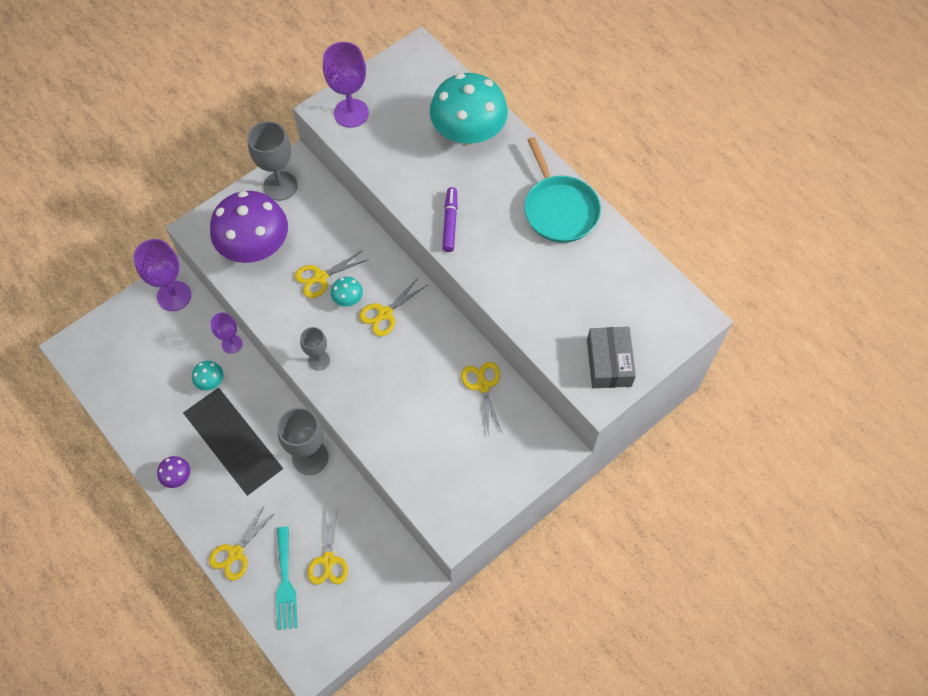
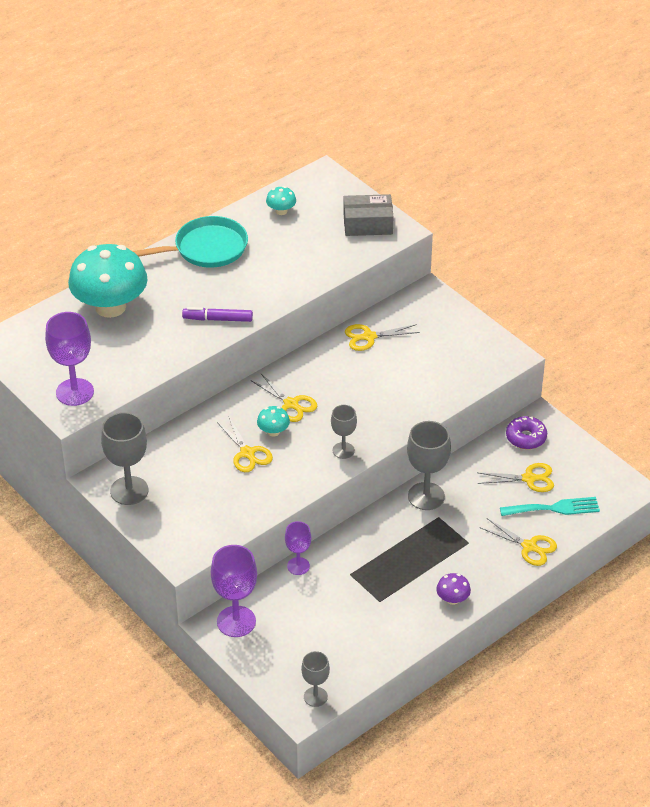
camera: 90 degrees left, 20 degrees down
(83, 359) = (315, 697): none -> grey goblet
(210, 381) = (343, 581): turquoise mushroom -> turquoise mushroom (281, 211)
(255, 246) = (207, 507): purple mushroom -> none
(387, 561) = (526, 438): none -> purple donut

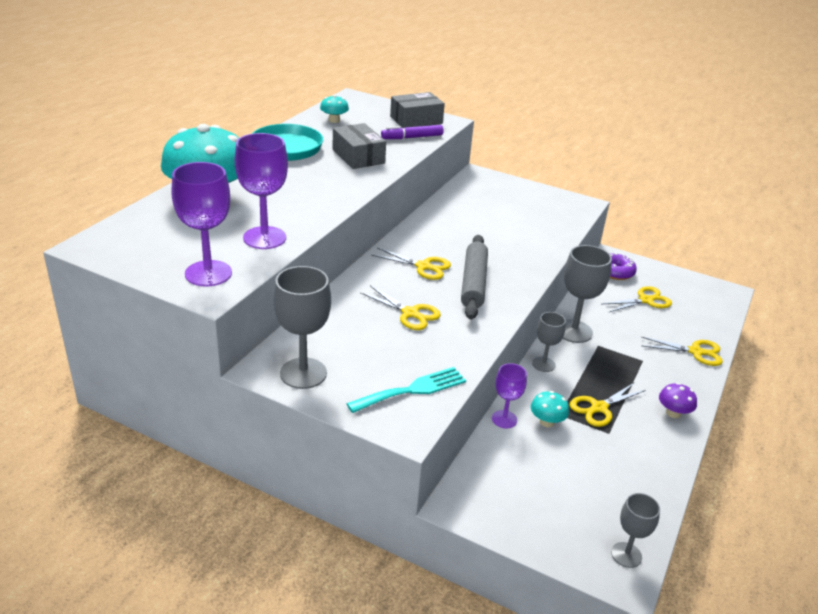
camera: 25 degrees left, 10 degrees down
(218, 319) = (329, 194): purple marker -> purple marker (412, 137)
(236, 621) = (479, 494): purple goblet -> purple goblet (264, 238)
(273, 431) = (423, 291): turquoise mushroom -> turquoise mushroom (547, 422)
(274, 271) = (358, 156): none -> grey box
(325, 433) = (473, 283): none -> grey rolling pin
(343, 450) = (502, 293): grey goblet -> grey goblet (543, 364)
(369, 337) = (455, 208): yellow scissors -> yellow scissors (599, 408)
(554, 508) = (686, 318): turquoise fork -> turquoise fork (412, 390)

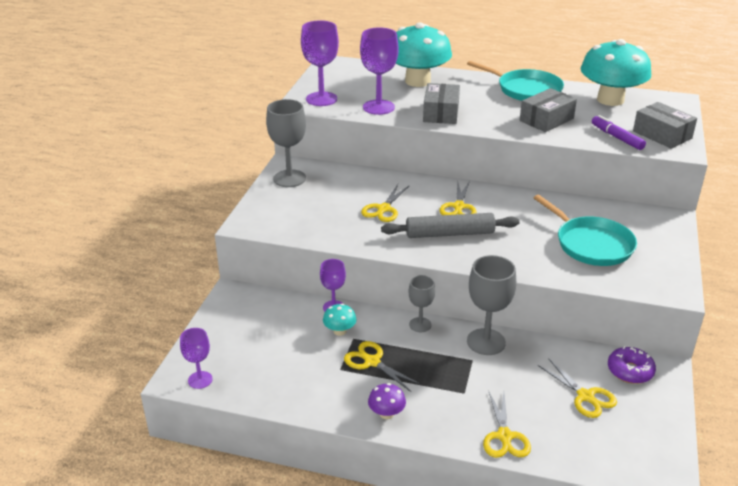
camera: 80 degrees right, 0 degrees up
(307, 204) = (441, 113): none -> grey box
(334, 120) = (610, 100): turquoise mushroom -> turquoise mushroom, size x2.44
(412, 390) = (288, 221): turquoise fork -> none
(510, 218) = (591, 244): none -> turquoise pan
(626, 555) = (200, 380): grey goblet -> purple goblet

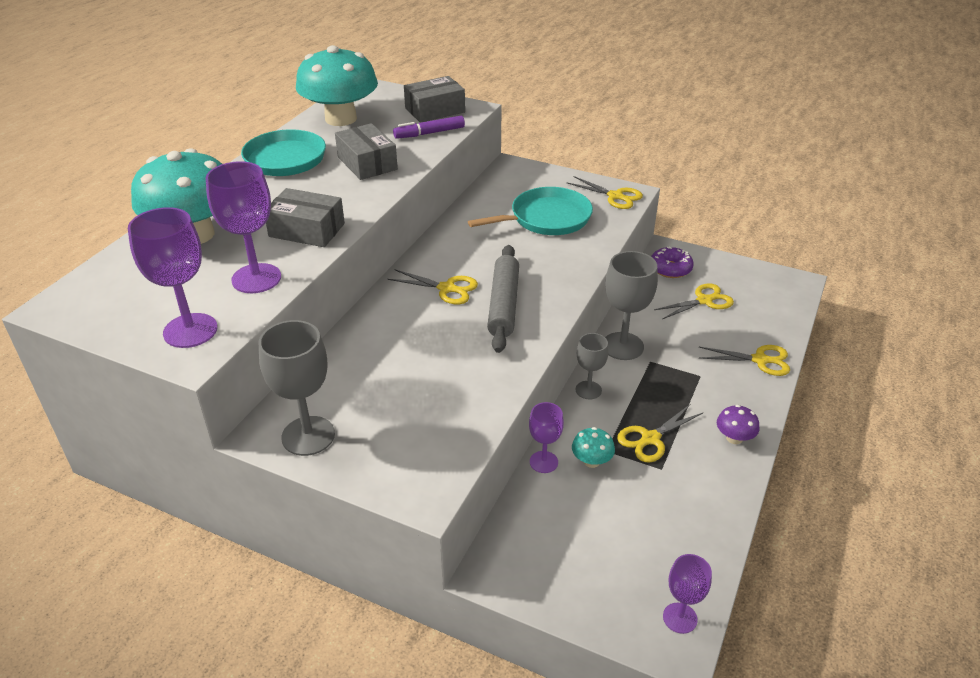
camera: 80 degrees left, 5 degrees up
(384, 209) = (431, 349): yellow scissors -> yellow scissors (615, 196)

